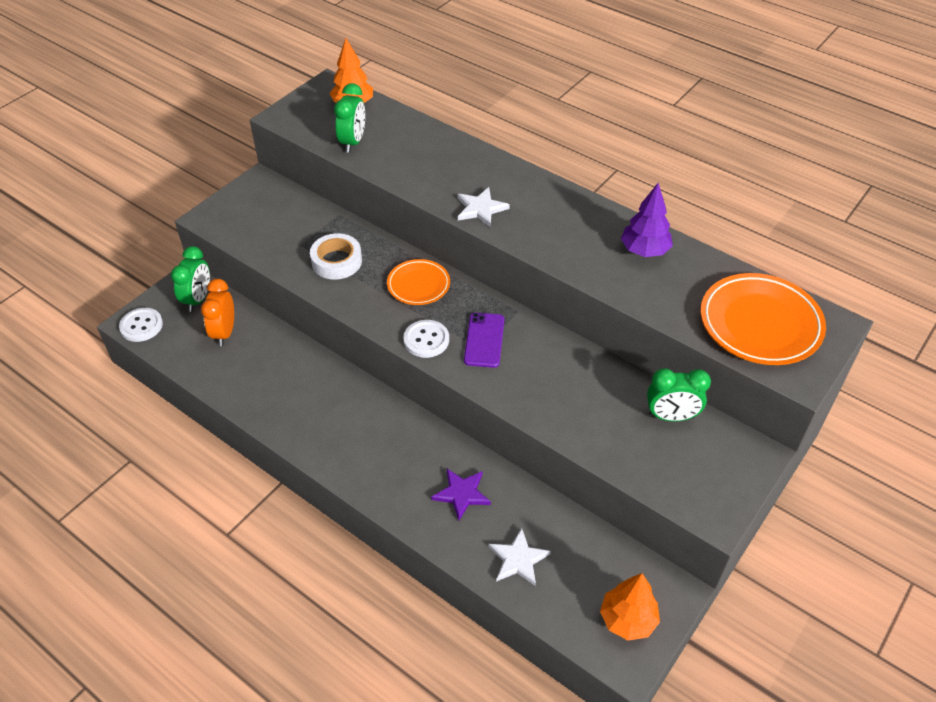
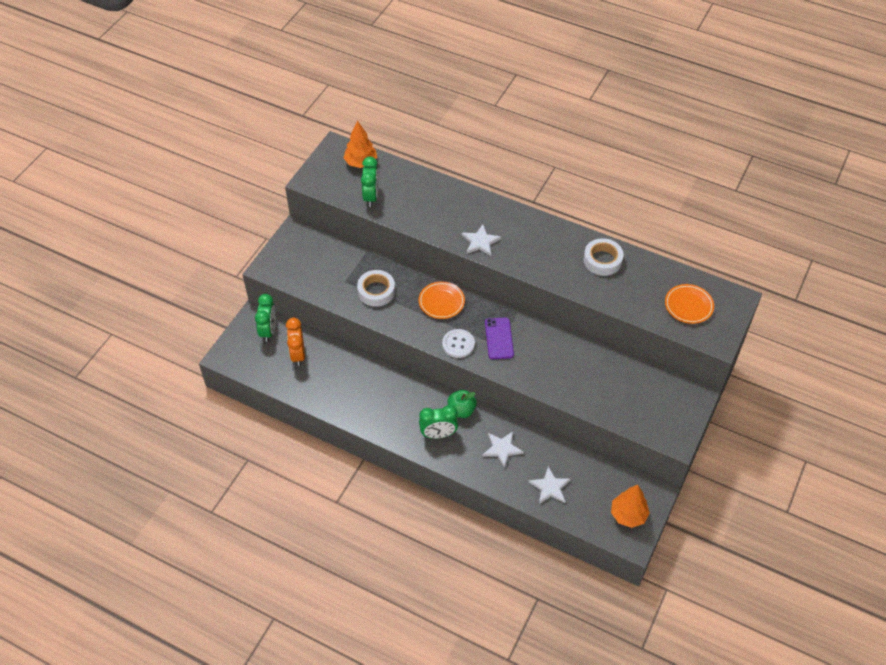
camera: 10 degrees left, 5 degrees up
(141, 326) = (233, 358): white button -> none
(418, 433) = (461, 410): none -> green apple
(462, 494) = (502, 449): purple star -> white star
(644, 251) = (602, 260): purple tree -> white tape
(671, 416) = (637, 376): green clock -> green clock (438, 434)
(760, 324) = (688, 306): orange plate -> orange plate, size x0.59

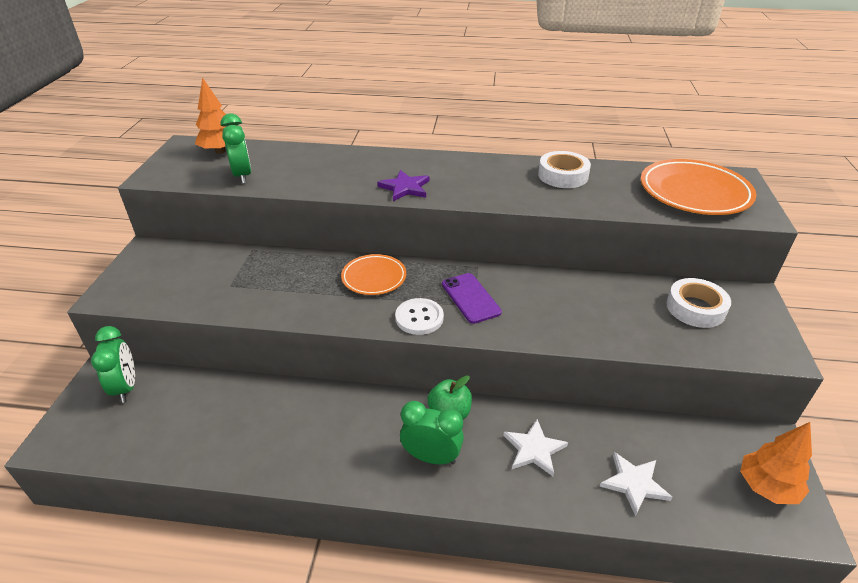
camera: 20 degrees left, 15 degrees down
(298, 355) = (178, 407): orange clock -> none
(376, 291) = (278, 286): white tape -> white tape (695, 308)
(438, 434) = (431, 457): green clock -> green clock turned 135 degrees counterclockwise
(480, 242) = (405, 188): white star -> purple star
(688, 306) = (694, 193): orange plate -> orange plate, size x1.70

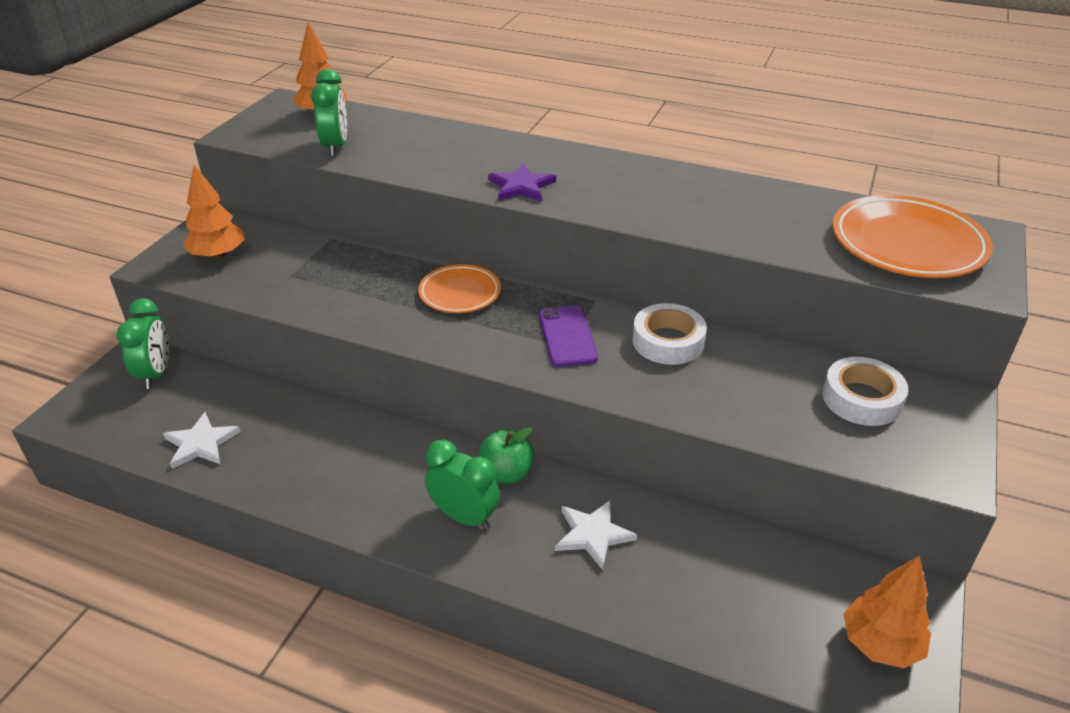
camera: 15 degrees right, 0 degrees up
(161, 278) = (218, 255): none -> orange tree
(419, 318) = (493, 348): white button -> none
(563, 175) = (735, 198): white tape -> white tape (668, 341)
(634, 483) = (702, 600): white star -> white star (201, 443)

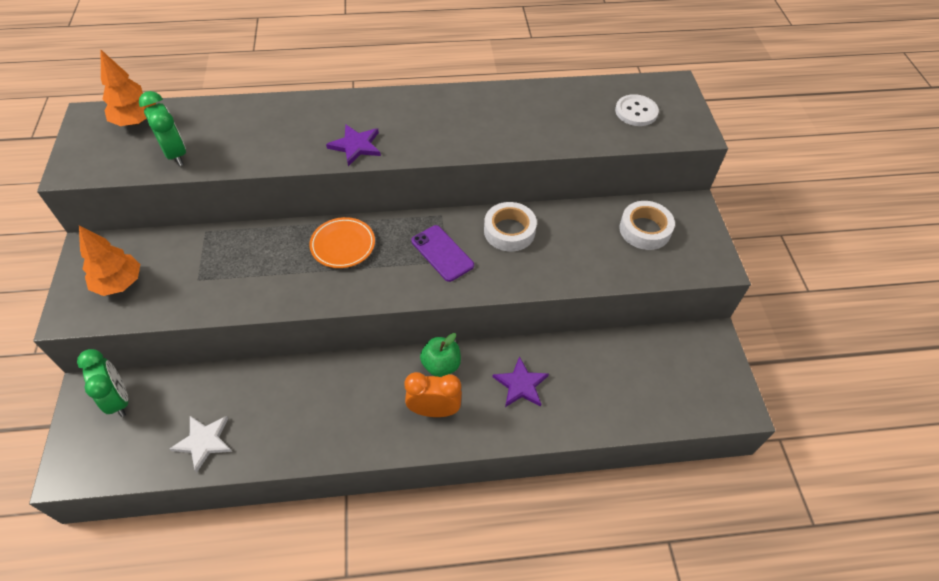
camera: 30 degrees left, 15 degrees up
(464, 517) = (434, 410): green clock -> orange clock
(593, 535) = (521, 385): white star -> purple star
(880, 644) = (709, 380): orange tree -> none
(907, 244) = (636, 112): orange plate -> white button

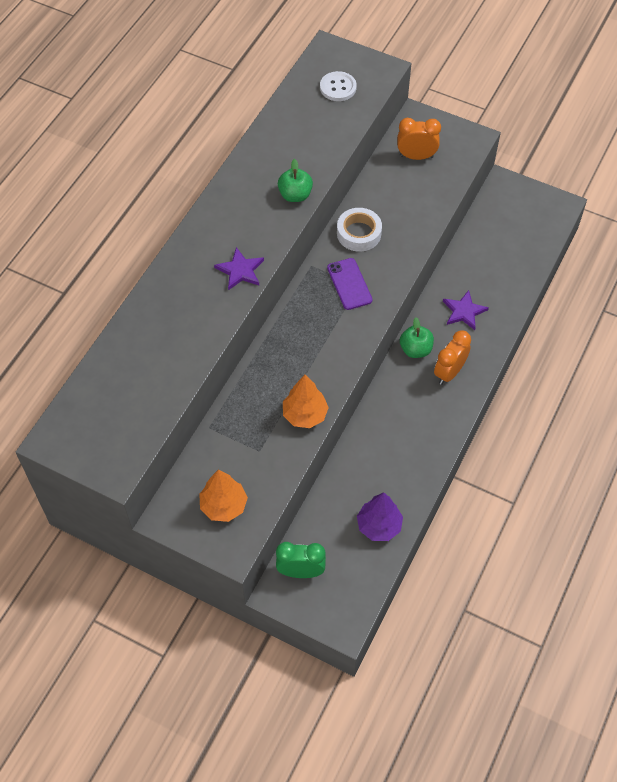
camera: 55 degrees left, 5 degrees up
(136, 121) = (87, 407): orange tree -> orange tree (305, 415)
(175, 154) = (154, 393): green clock -> none
(204, 441) = (379, 526): white star -> purple tree
(343, 245) = (295, 341): orange plate -> none
(442, 253) = (349, 284): purple phone -> purple phone turned 75 degrees clockwise
(477, 142) = (295, 195): none -> green apple
(645, 230) = (416, 156): white tape -> orange clock

